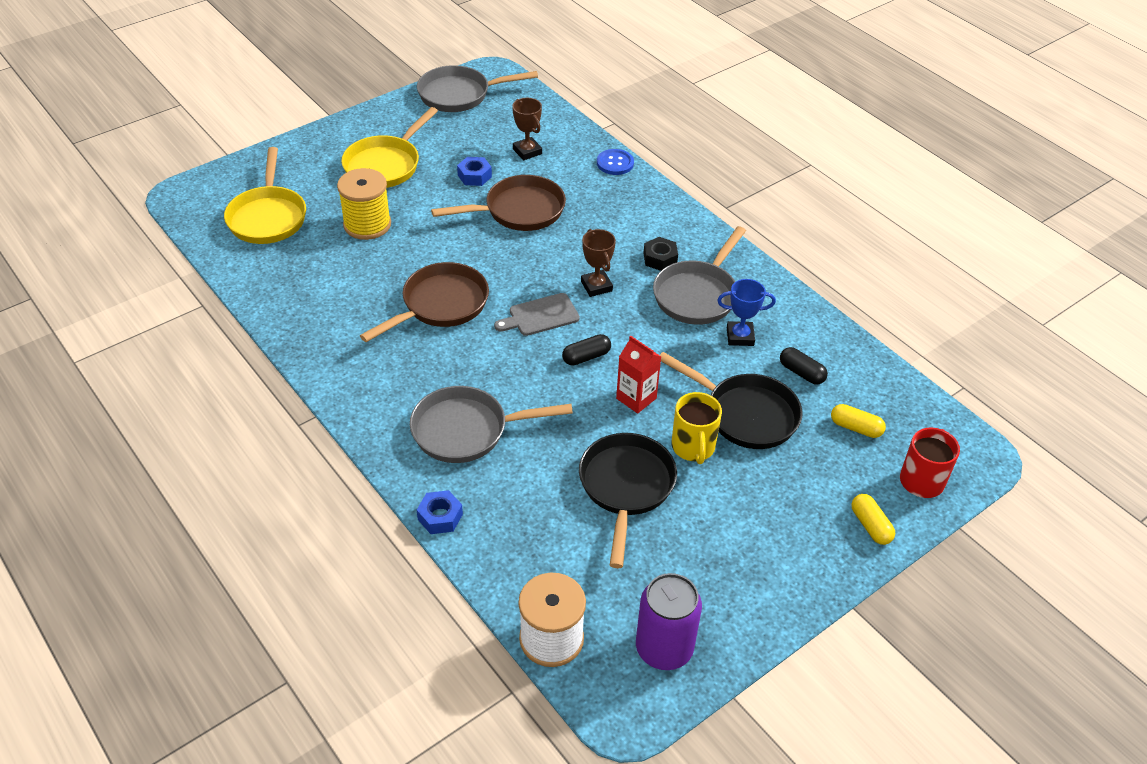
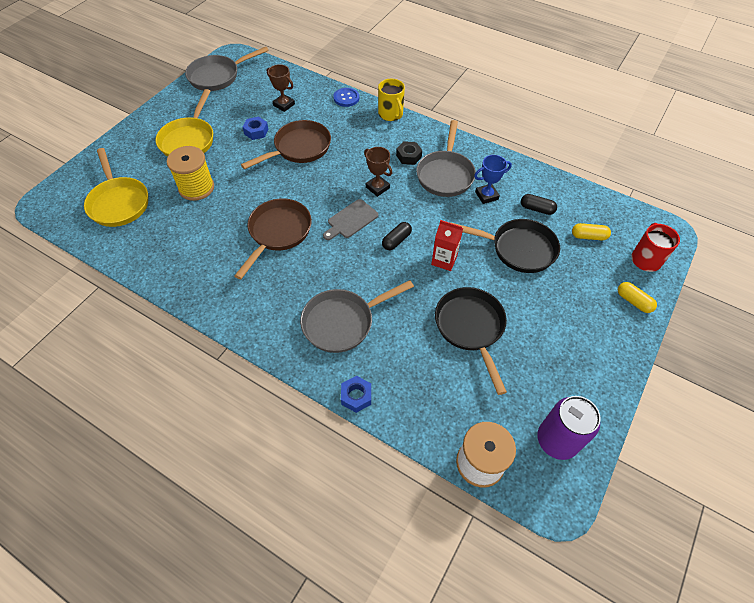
camera: 20 degrees left, 10 degrees up
(693, 447) = (498, 283): yellow mug -> yellow mug (391, 114)

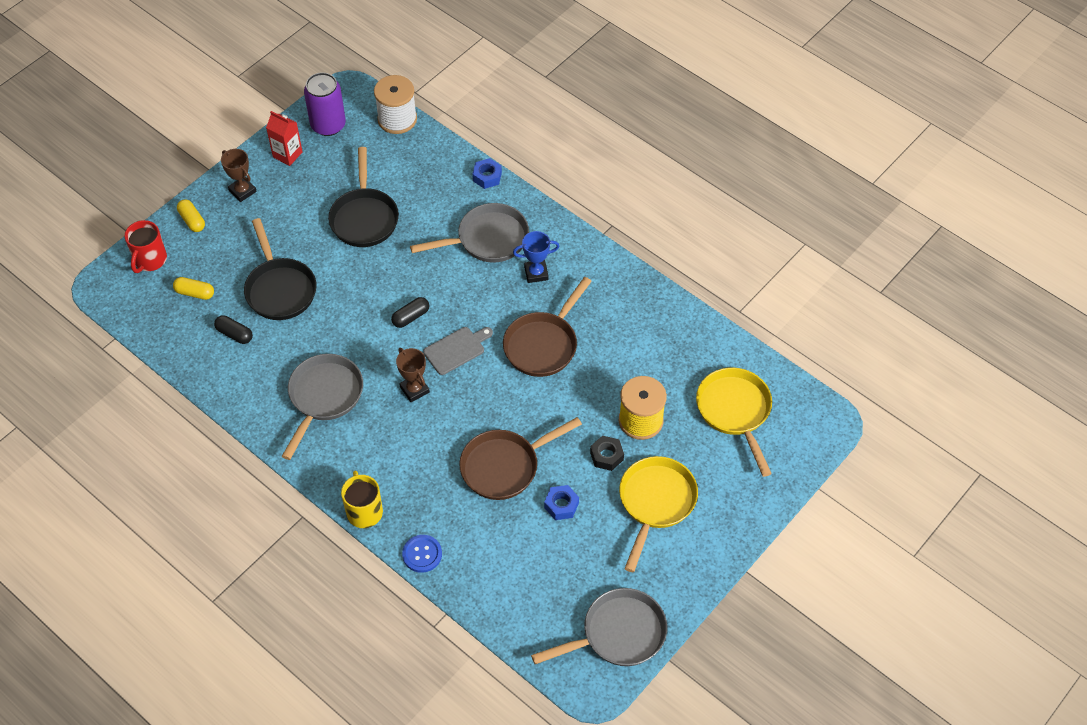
camera: 170 degrees left, 0 degrees up
(284, 105) = (517, 553): brown trophy -> brown trophy (242, 191)
(408, 156) = (361, 432): black nut -> black nut (606, 456)
(444, 260) = (366, 287): red carton -> red carton (287, 154)
(486, 195) = (285, 360): blue trophy -> blue trophy (536, 273)
(518, 249) = (280, 289): black pan -> black pan turned 135 degrees counterclockwise

